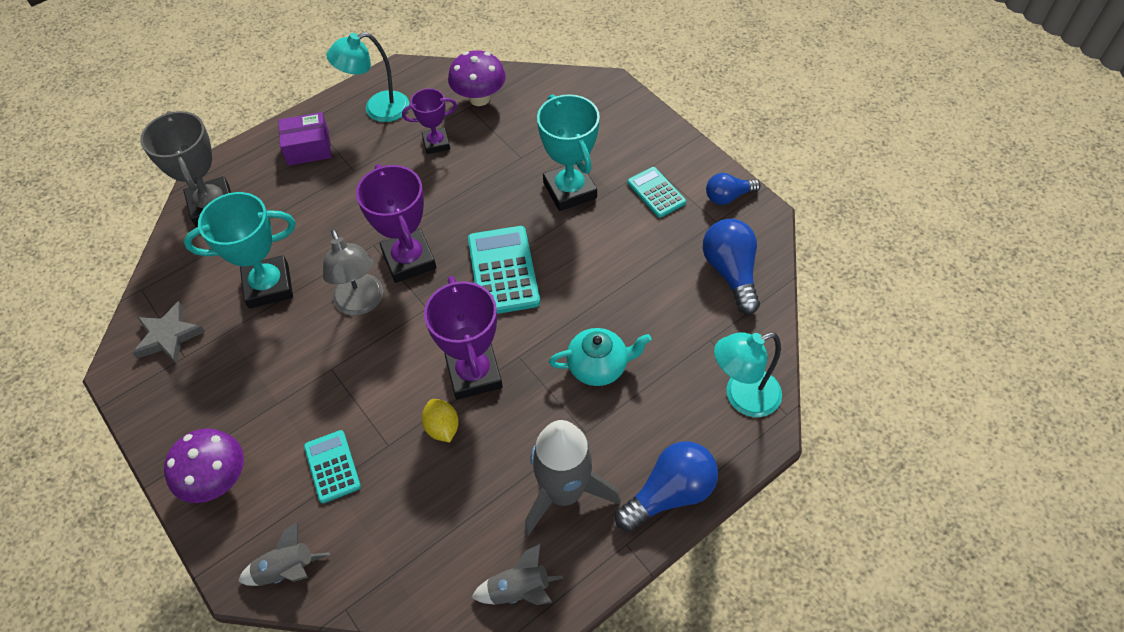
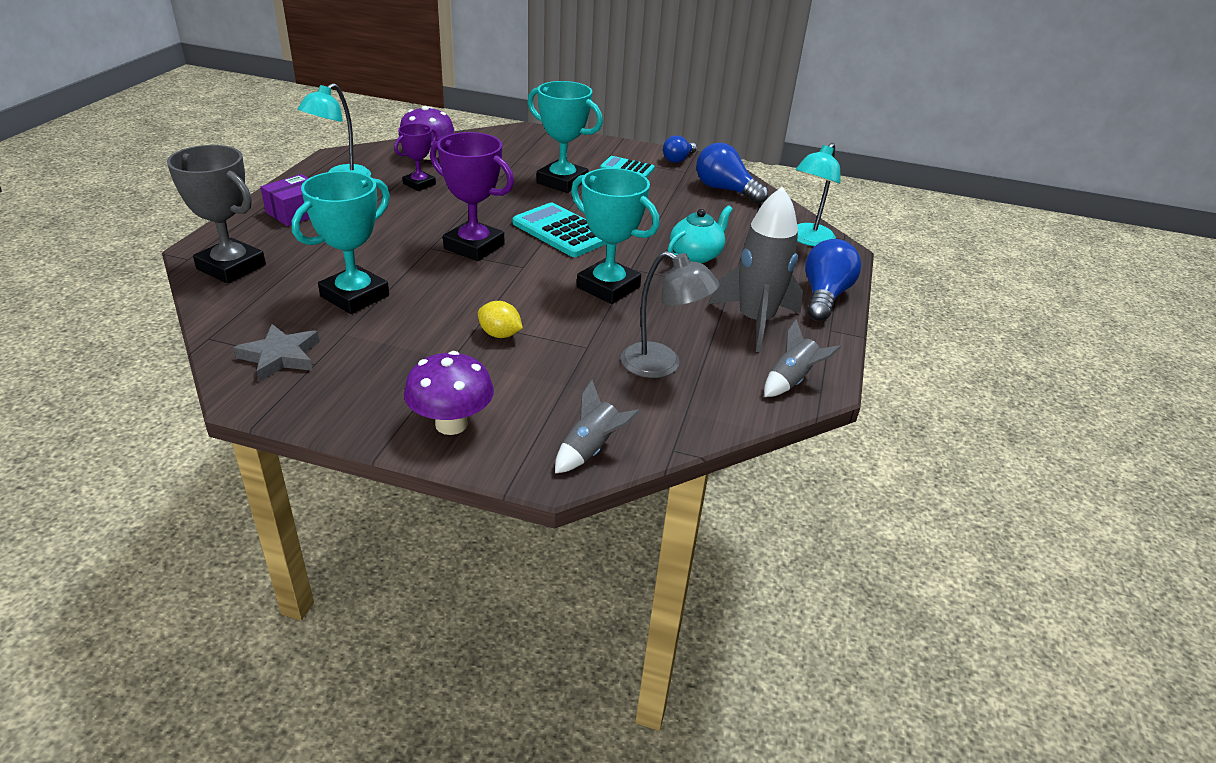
camera: 40 degrees left, 20 degrees down
(332, 466) = (553, 375): turquoise calculator -> none
(361, 303) = (461, 280): grey lamp -> grey lamp (662, 365)
(442, 428) = (620, 322): yellow lemon -> yellow lemon (500, 334)
(474, 374) = (608, 287): purple trophy -> turquoise trophy

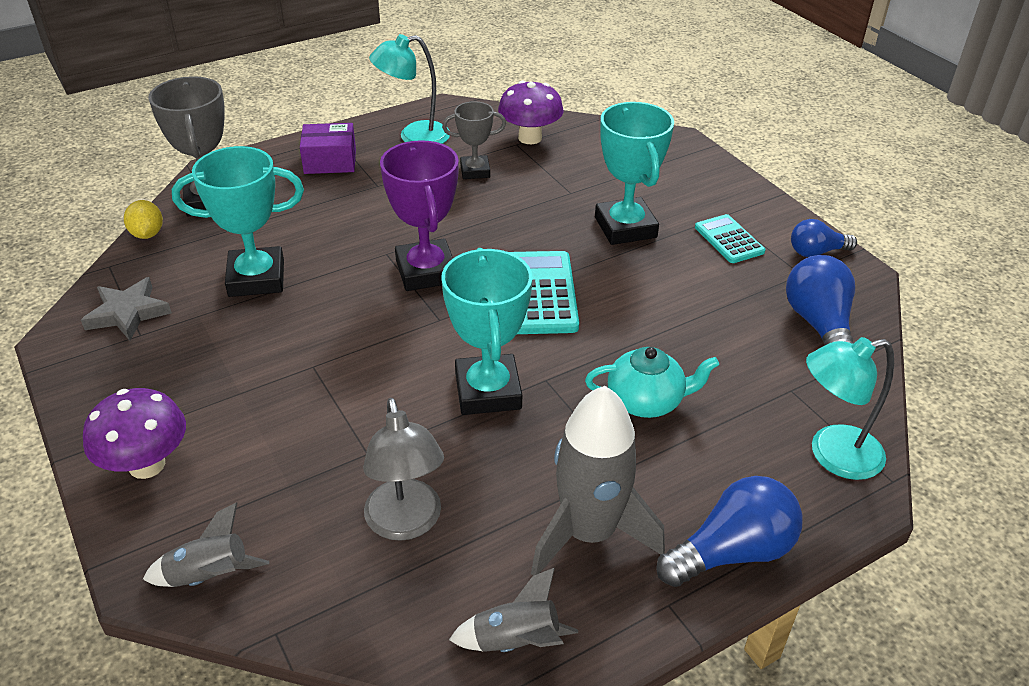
camera: 45 degrees right, 5 degrees up
(419, 184) = (475, 171): purple trophy -> grey trophy
(500, 334) = (312, 390): yellow lemon -> yellow lemon (147, 234)

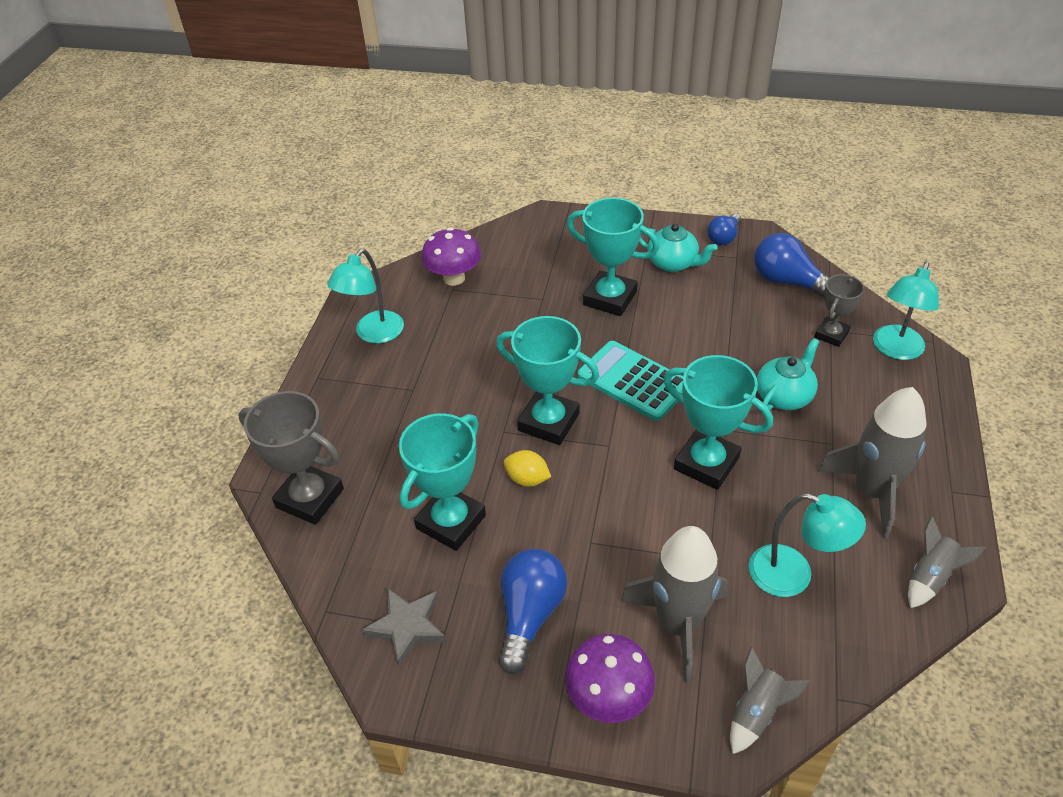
camera: 45 degrees left, 5 degrees up
(147, 234) = (309, 563): yellow lemon -> yellow lemon (527, 479)
(268, 469) = (678, 624): none -> grey rocket
(330, 161) = (346, 398): purple box -> none
(406, 523) = (793, 575): grey lamp -> turquoise lamp
(426, 271) = (548, 422): purple trophy -> turquoise trophy
(475, 171) = (459, 329): grey trophy -> grey trophy (831, 334)
(729, 239) = (673, 263): turquoise calculator -> turquoise teapot
(732, 552) = (934, 439): blue light bulb -> blue light bulb (530, 614)

